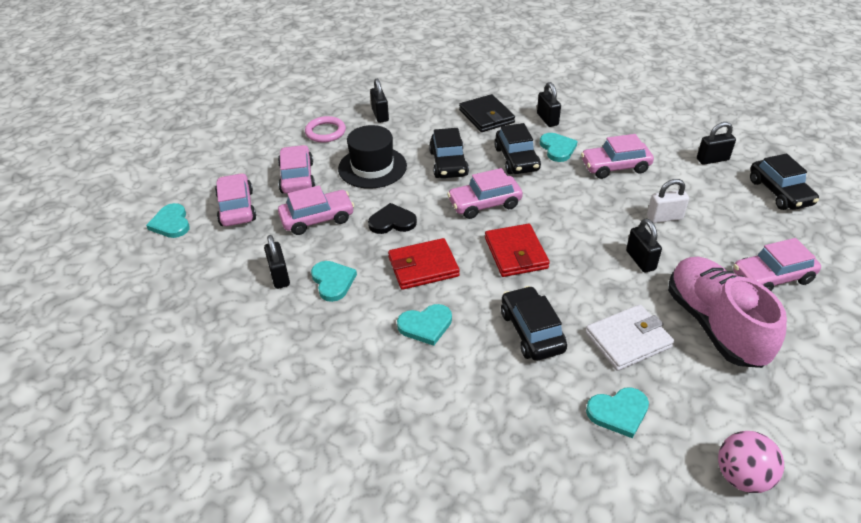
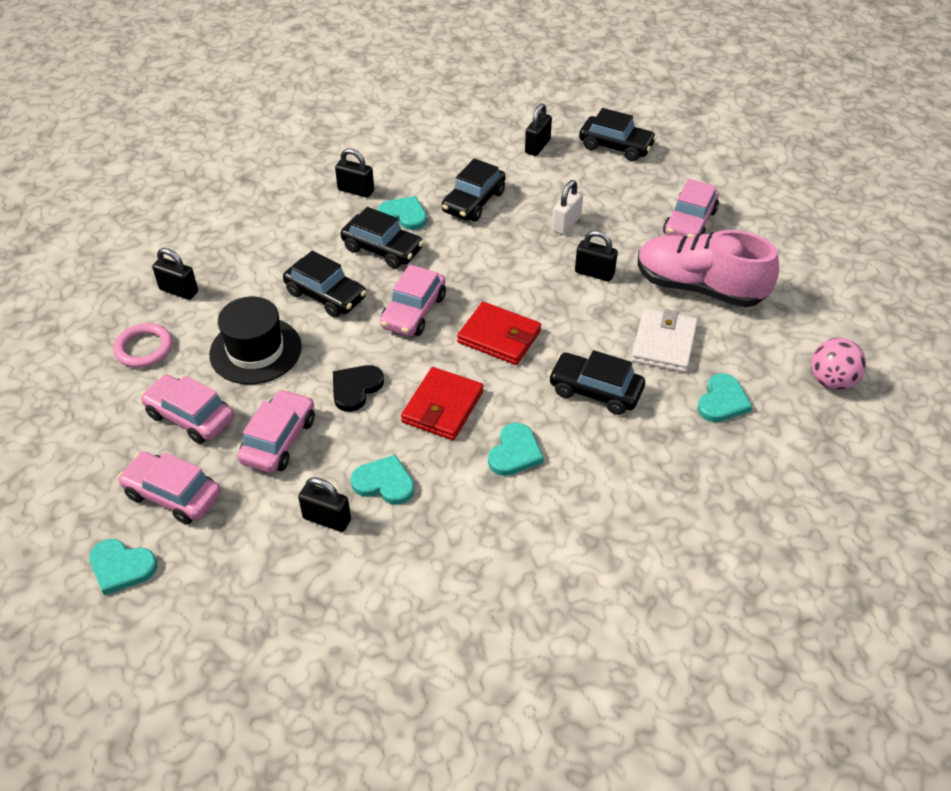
camera: 50 degrees left, 5 degrees up
(486, 116) = (293, 223): black wallet -> none
(615, 167) = (474, 202): pink car -> black car

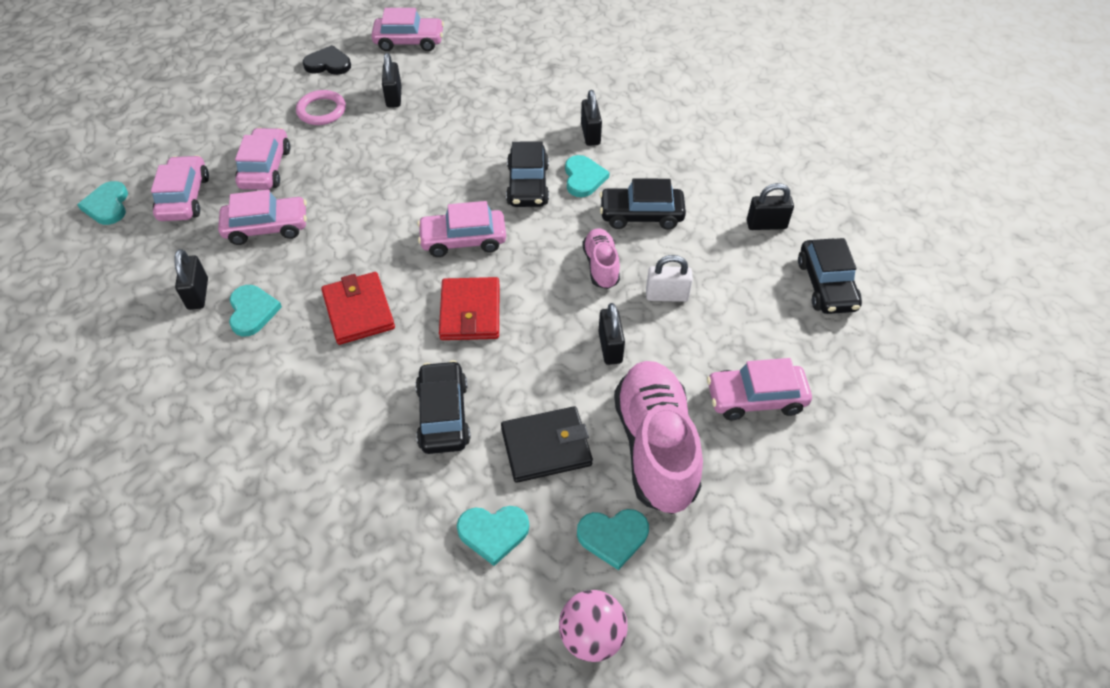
camera: 60 degrees right, 5 degrees up
(105, 252) = (409, 41): none -> pink car
(255, 350) = (355, 168): black hat -> none
(326, 295) = (445, 177): black car -> none
(355, 388) = (348, 245): black heart -> black heart (328, 64)
(443, 407) = (358, 311): red wallet -> red wallet turned 75 degrees clockwise
(509, 245) = (601, 266): none -> pink shoe
(515, 452) = (330, 385): turquoise heart -> turquoise heart (613, 537)
(663, 343) = (546, 447): white wallet -> black wallet

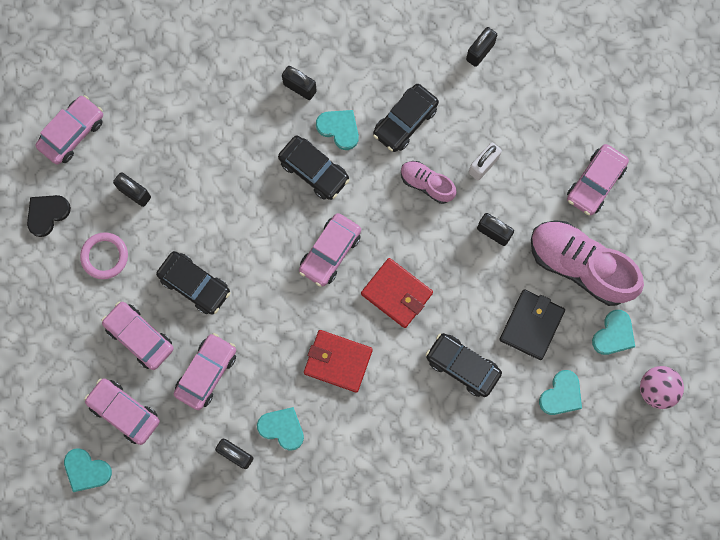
camera: 50 degrees left, 25 degrees up
(826, 285) = (555, 64): black car -> black car (195, 285)

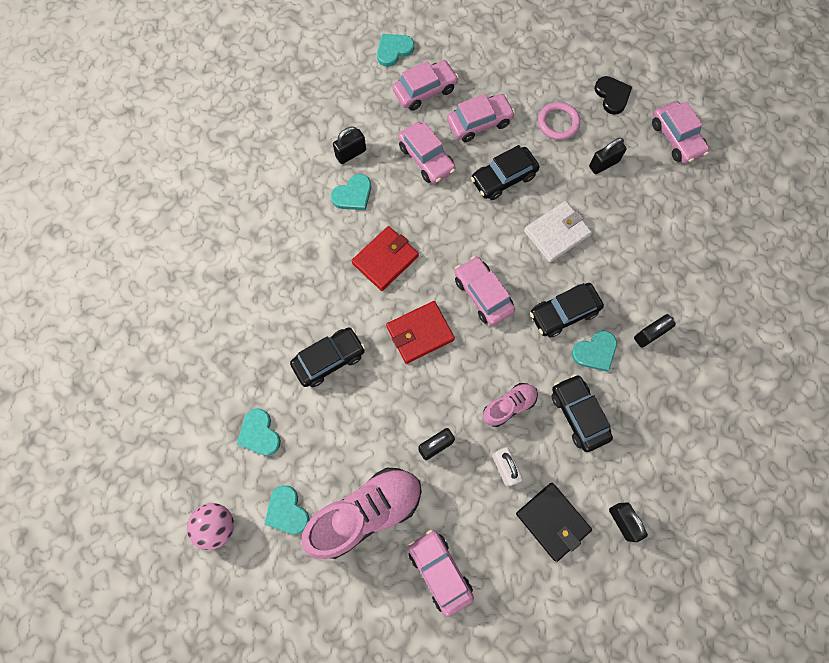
camera: 115 degrees right, 5 degrees down
(233, 209) = (556, 233): none -> white wallet
(531, 325) = (334, 438): black wallet -> black wallet (552, 521)

